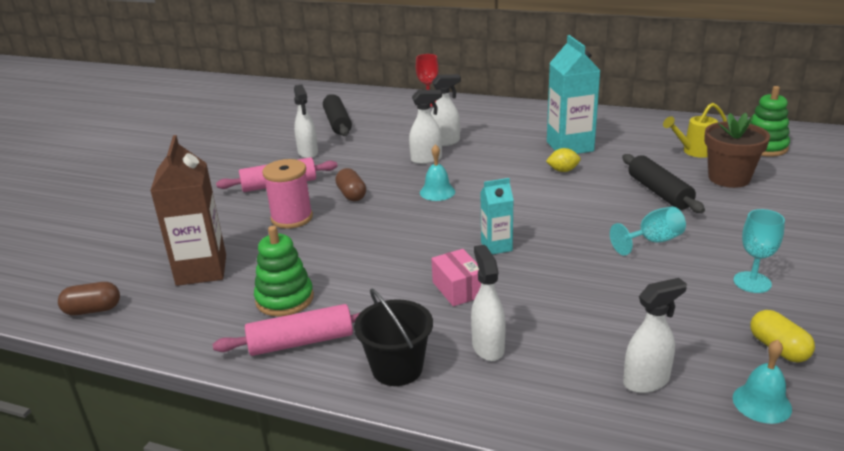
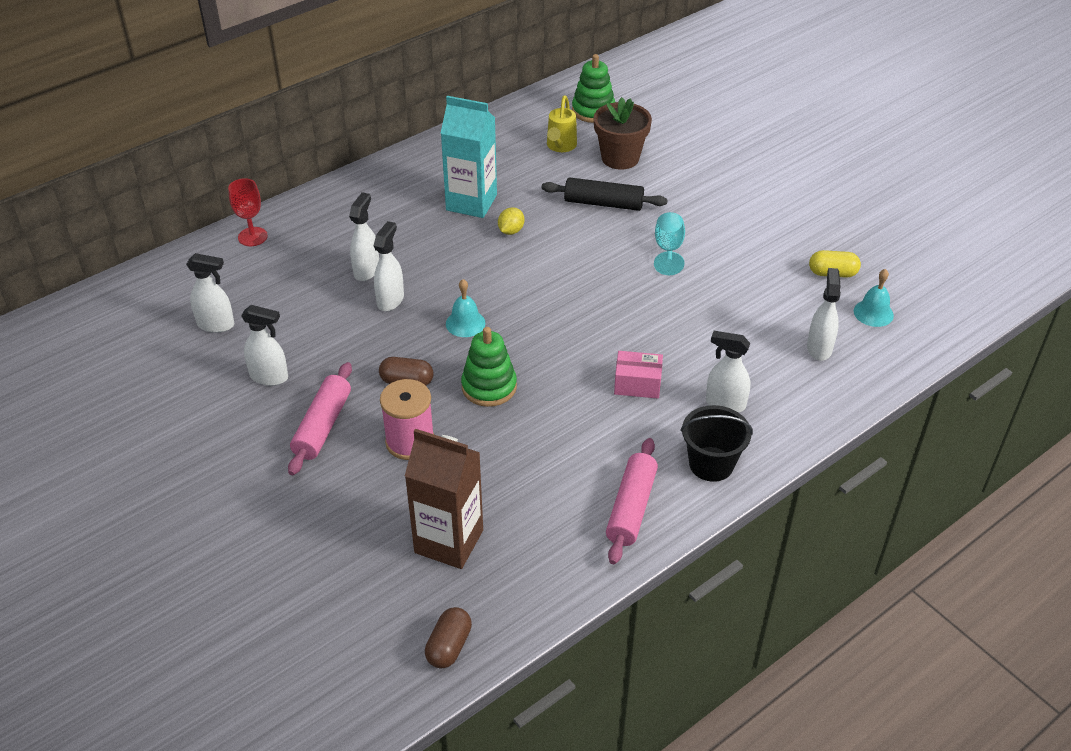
camera: 60 degrees left, 15 degrees up
(284, 299) = (556, 497): green stacking toy -> green stacking toy (489, 387)
(337, 123) = (216, 325): black rolling pin -> white spray bottle
(496, 246) = (596, 333): turquoise carton -> none
(752, 282) = (759, 238): turquoise goblet -> none

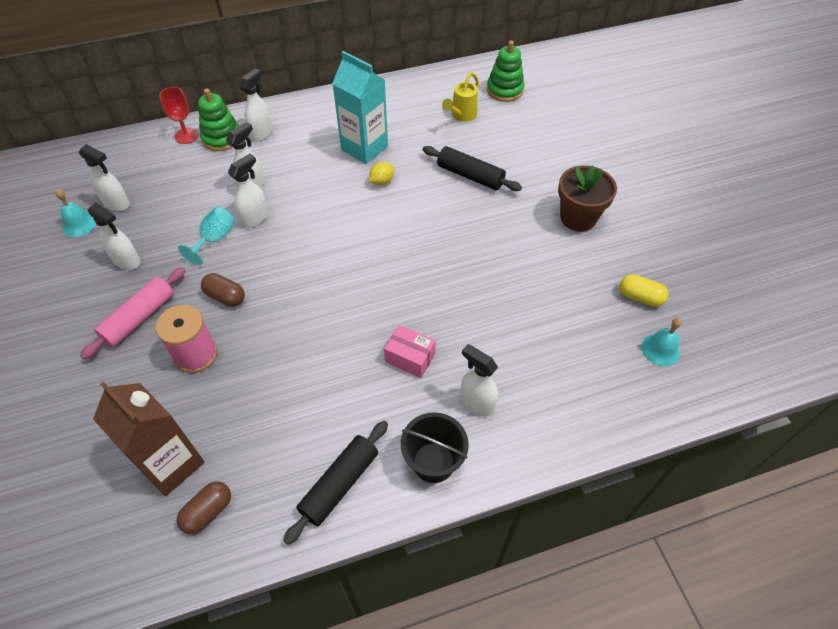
camera: 20 degrees right, 10 degrees up
(449, 646) = (112, 573): brown capsule -> brown capsule (208, 512)
(465, 323) = (300, 256): turquoise bell -> turquoise bell (79, 224)
(489, 387) = (286, 322): green stacking toy -> green stacking toy (221, 138)
(620, 158) = (505, 137): brown flower pot -> brown flower pot (578, 218)
(631, 508) = (340, 484): pink rolling pin -> black rolling pin
(668, 249) = (503, 233): turquoise goblet -> turquoise goblet (214, 239)
(819, 348) = (591, 371): white spray bottle -> white spray bottle (261, 133)

